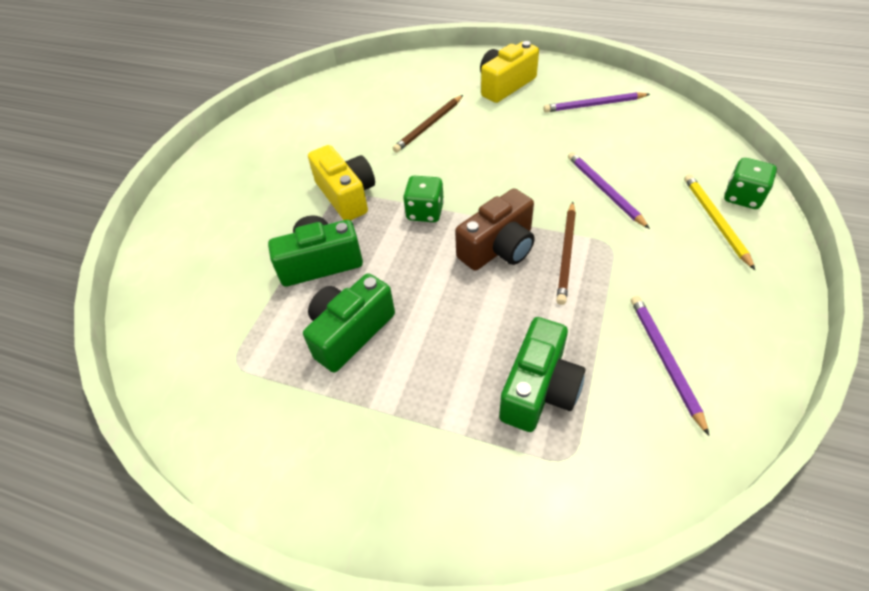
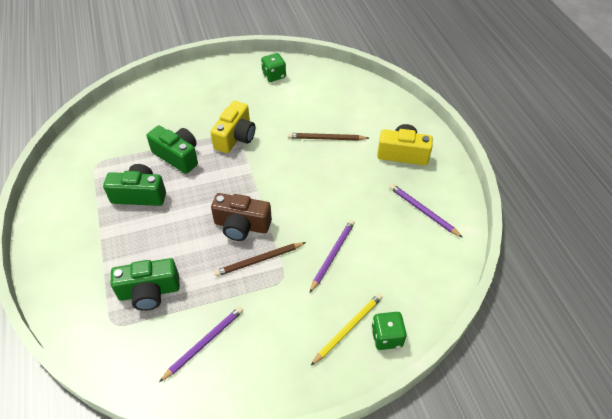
camera: 50 degrees right, 0 degrees up
(425, 212) = (247, 178): green dice -> green dice (274, 75)

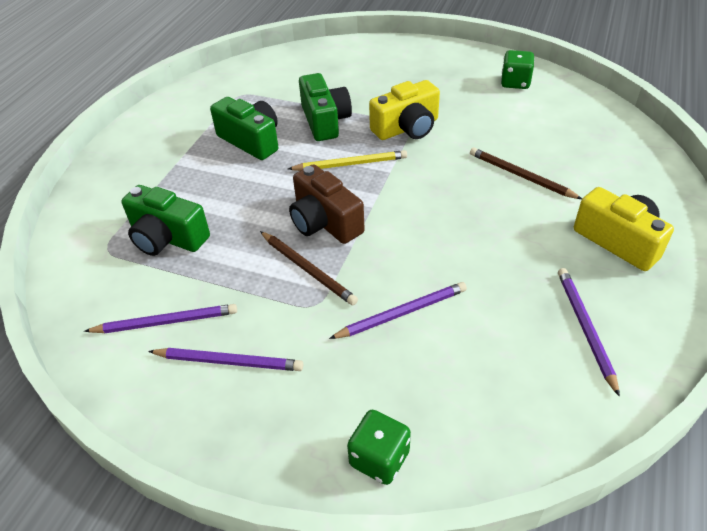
camera: 40 degrees right, 5 degrees down
(259, 260) = (308, 269): brown pencil -> brown pencil turned 150 degrees counterclockwise
(265, 340) = (229, 361): none -> purple pencil
(348, 328) = (338, 413): yellow pencil -> yellow pencil (350, 164)

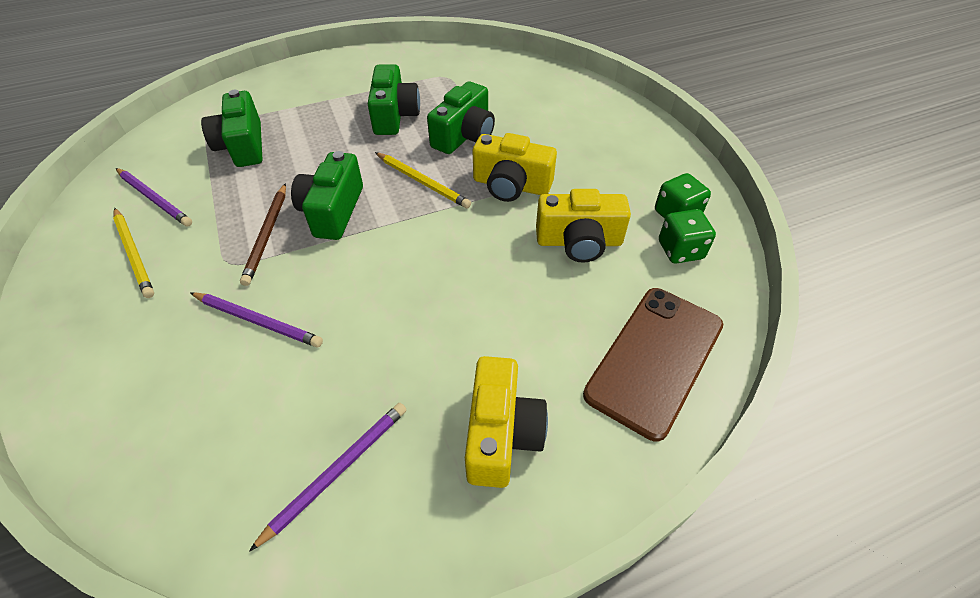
camera: 45 degrees right, 5 degrees up
(229, 361) = (134, 254): purple pencil -> yellow pencil
(324, 222) = (333, 211): brown camera -> green camera
(379, 458) = (78, 401): green dice -> green dice (680, 250)
(494, 129) = (579, 242): none -> yellow camera
(520, 176) = (526, 299): brown pencil -> none
(618, 154) = (655, 359): none -> brown phone

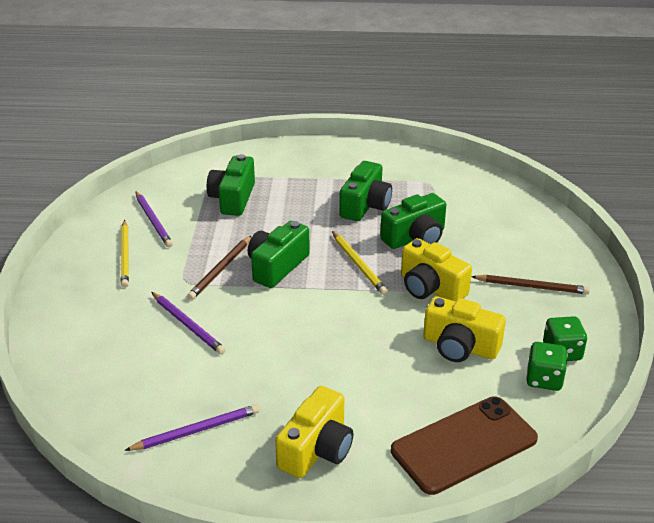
camera: 25 degrees right, 15 degrees down
(605, 154) = (532, 286): none -> brown pencil

